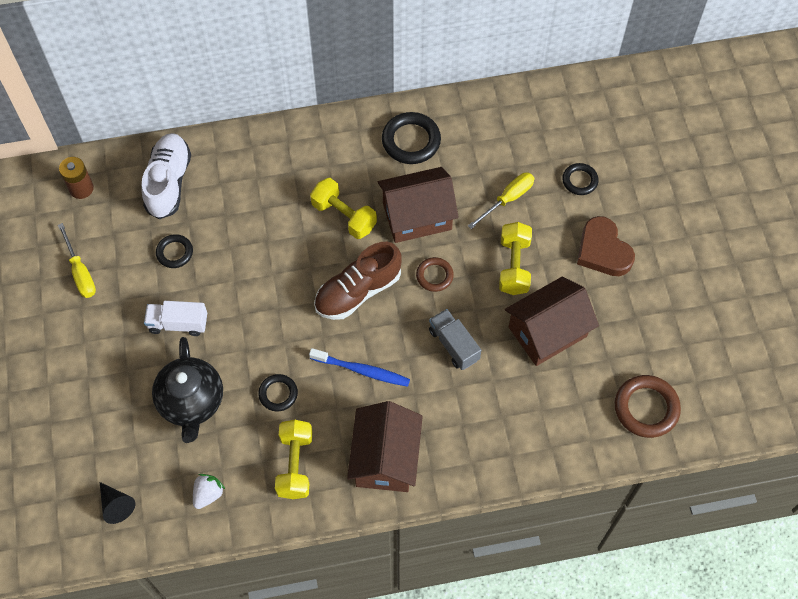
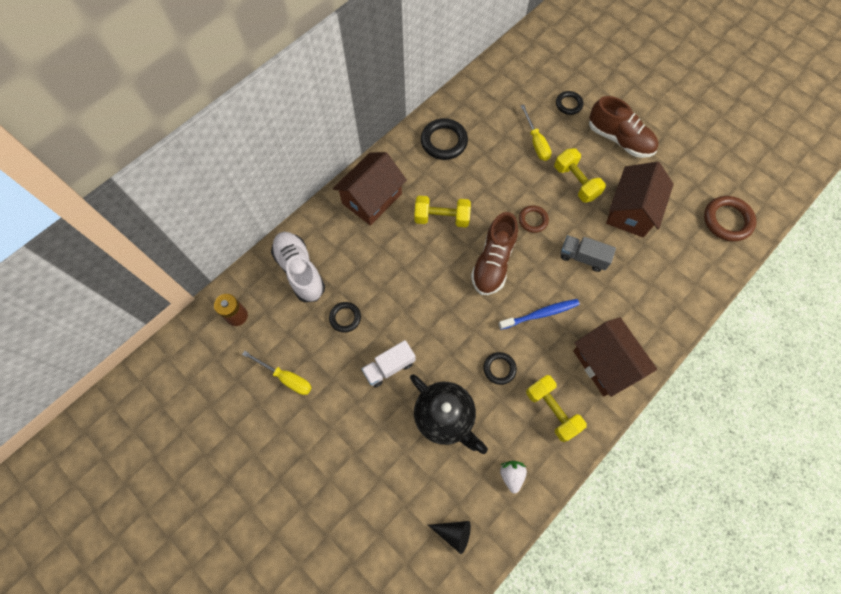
camera: 35 degrees left, 5 degrees up
(417, 216) = (489, 188): brown house -> brown house (372, 198)
(508, 199) = (536, 142): yellow screwdriver -> yellow screwdriver turned 150 degrees clockwise
(603, 251) = (619, 139): brown heart -> brown shoe

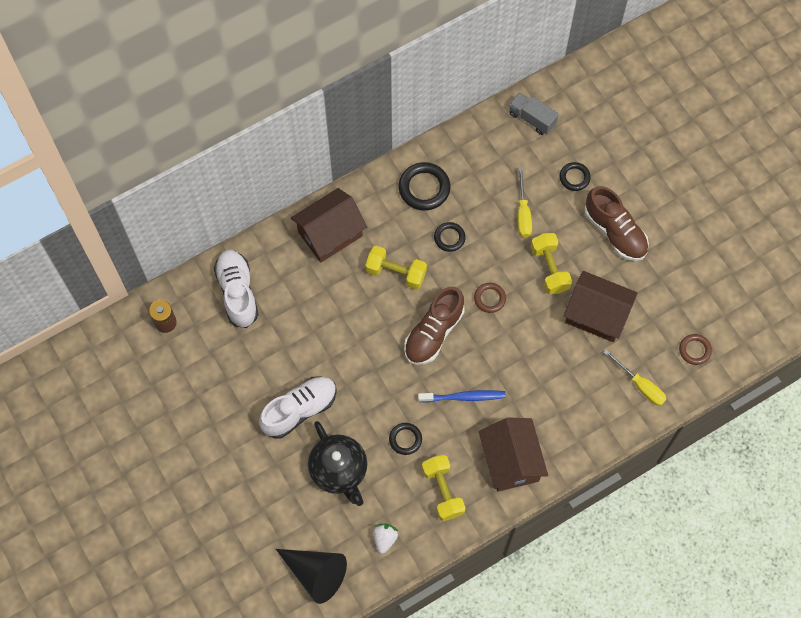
camera: 15 degrees right, 0 degrees up
(286, 378) = (198, 395): yellow screwdriver -> yellow screwdriver (640, 385)
(345, 318) = (270, 351): black ring -> black ring (449, 238)
(389, 367) = (299, 410): white truck -> white shoe
(454, 533) = (316, 573): black cone -> black cone, size x1.85
(583, 257) = (527, 351): grey truck -> grey truck (532, 118)
(631, 211) = (596, 314): brown house -> brown house turned 75 degrees clockwise
(727, 220) = (694, 350): brown ring -> brown ring, size x0.60

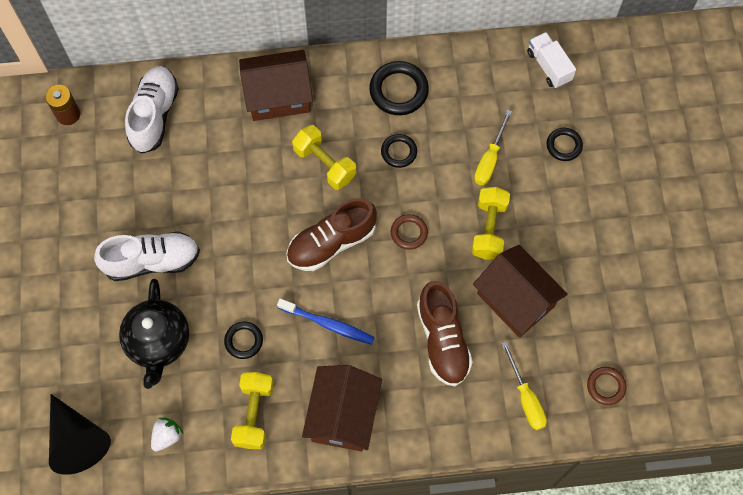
camera: 25 degrees right, 0 degrees up
(532, 118) = (549, 66): grey truck -> white truck
(615, 232) = (579, 220): brown shoe -> brown shoe (442, 340)

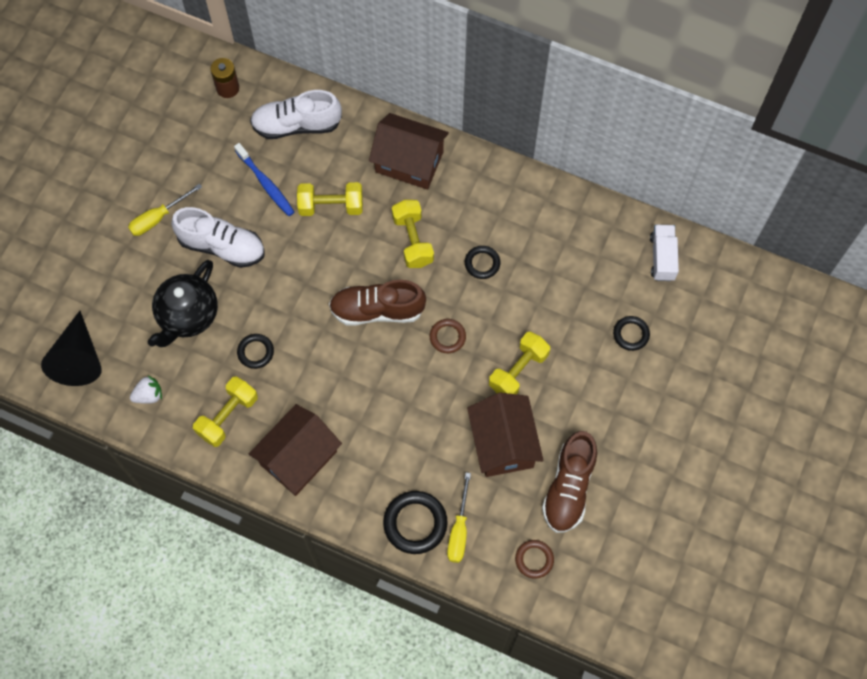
camera: 30 degrees right, 0 degrees up
(154, 115) = (297, 125): white shoe -> white shoe turned 135 degrees counterclockwise
(231, 172) = (331, 206): none -> yellow dumbbell
(328, 324) = (332, 376): blue toothbrush -> blue toothbrush (266, 184)
(398, 90) = (515, 210): black ring -> black ring (415, 523)
(442, 340) = (419, 442): brown shoe -> brown shoe (568, 488)
(489, 159) = (557, 311): yellow screwdriver -> yellow screwdriver (158, 218)

